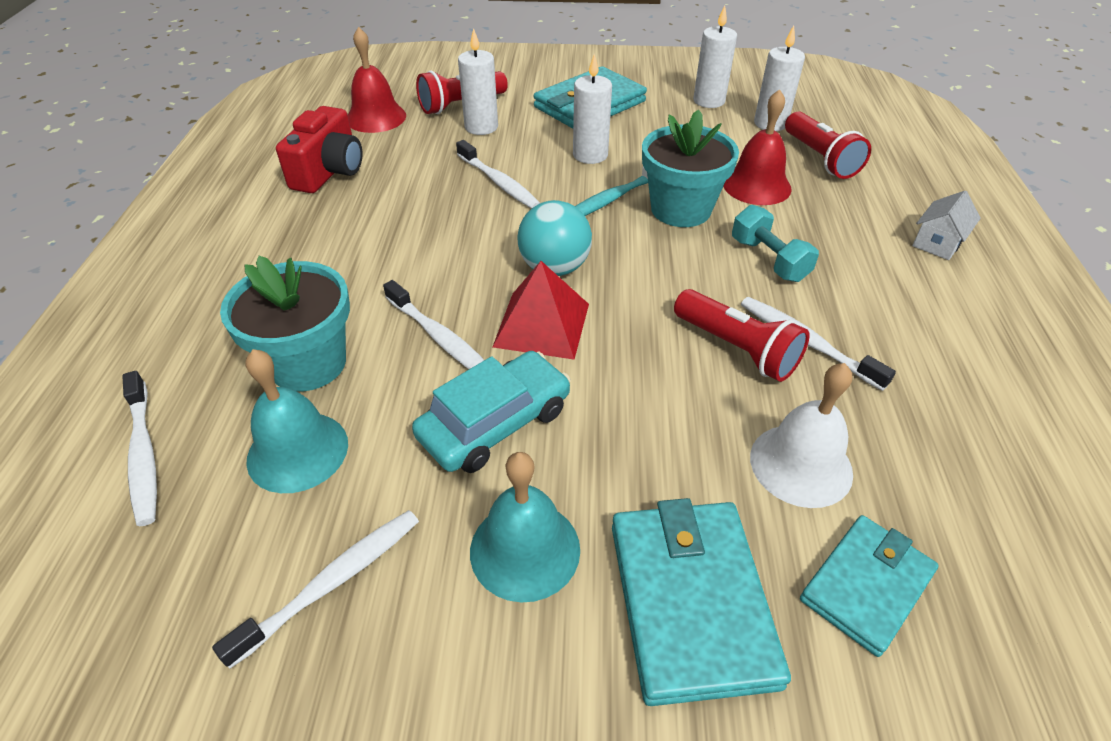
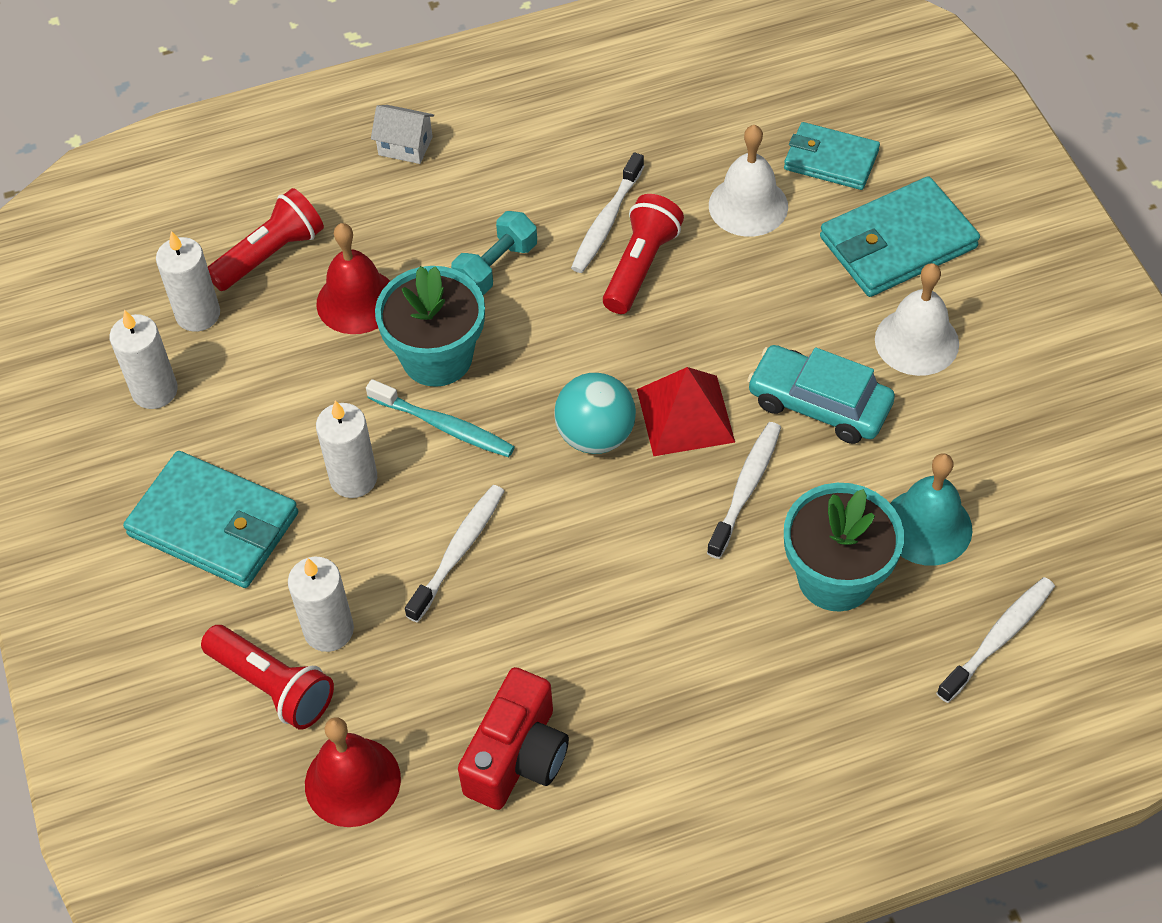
camera: 110 degrees left, 10 degrees up
(329, 172) = (517, 757): red camera -> red camera turned 120 degrees clockwise
(332, 582) = (1010, 440): white toothbrush -> none
(525, 549) = (916, 341): turquoise bell -> white bell

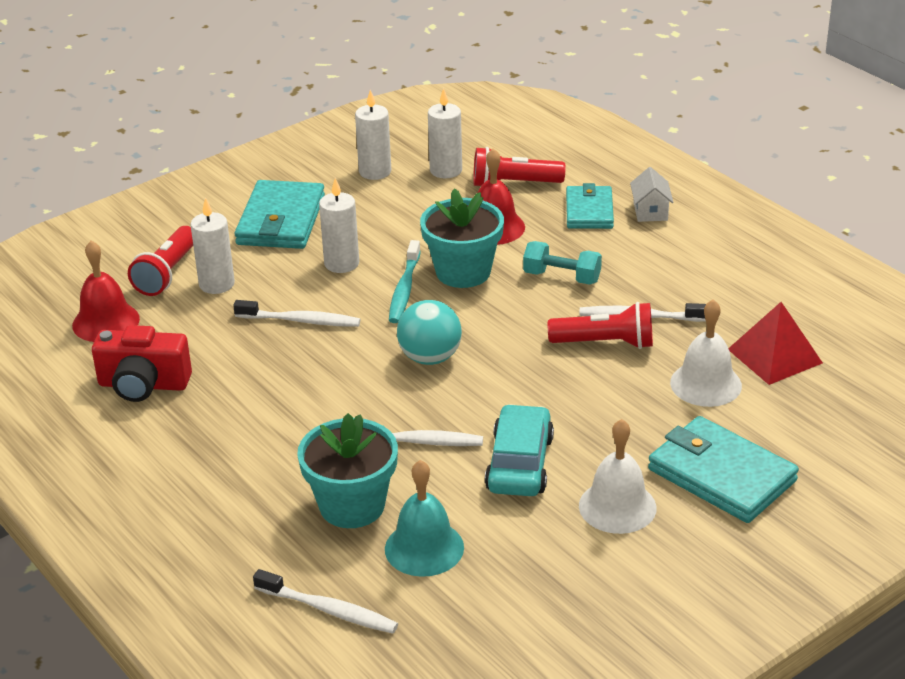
camera: 70 degrees right, 20 degrees down
(271, 254) = (513, 184): red flashlight -> red flashlight turned 150 degrees clockwise
(685, 415) = (471, 396): red pyramid -> red pyramid (774, 356)
(830, 160) = (789, 418): turquoise wallet -> turquoise wallet (589, 211)

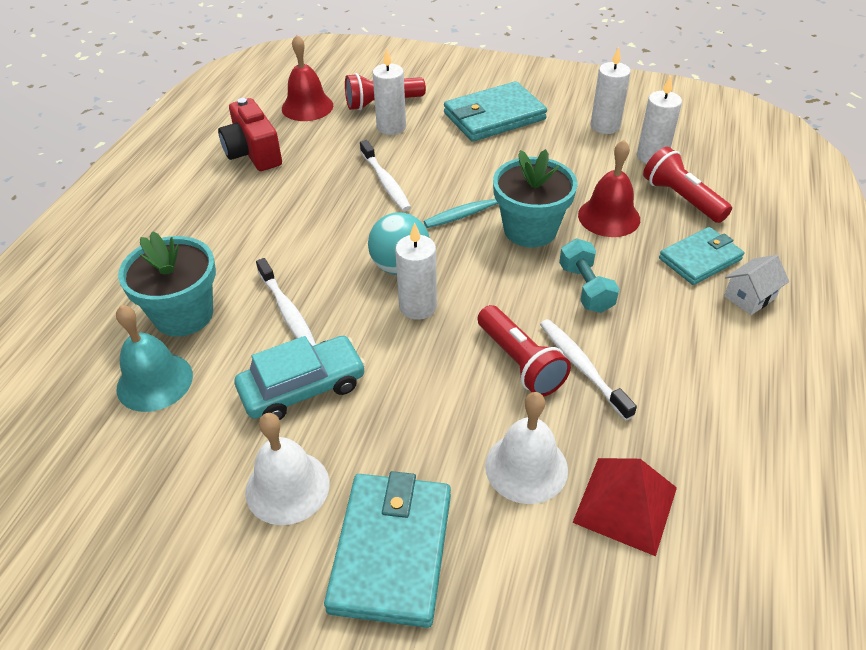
camera: 55 degrees right, 10 degrees up
(329, 610) = (51, 363): white toothbrush -> none
(341, 263) = (473, 167): white candle -> white candle (418, 306)

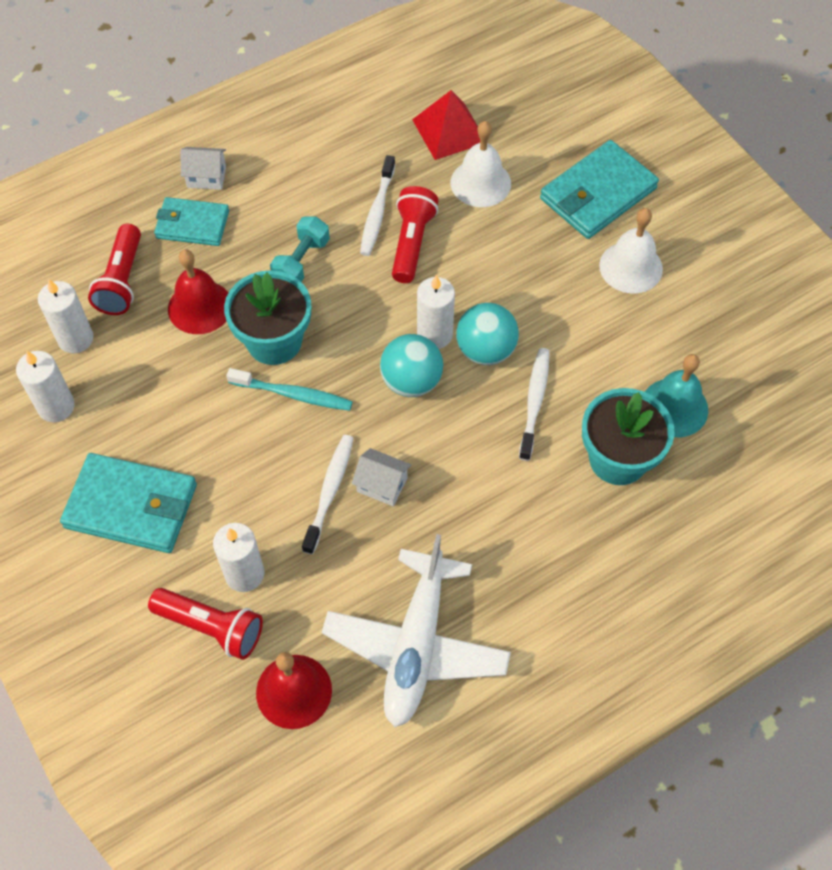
camera: 140 degrees left, 15 degrees up
(253, 153) = (416, 645): red camera -> white plane
(303, 388) = (572, 327): turquoise car -> none
(354, 203) = (382, 485): none -> white house
(364, 322) = (485, 350): none -> turquoise ball

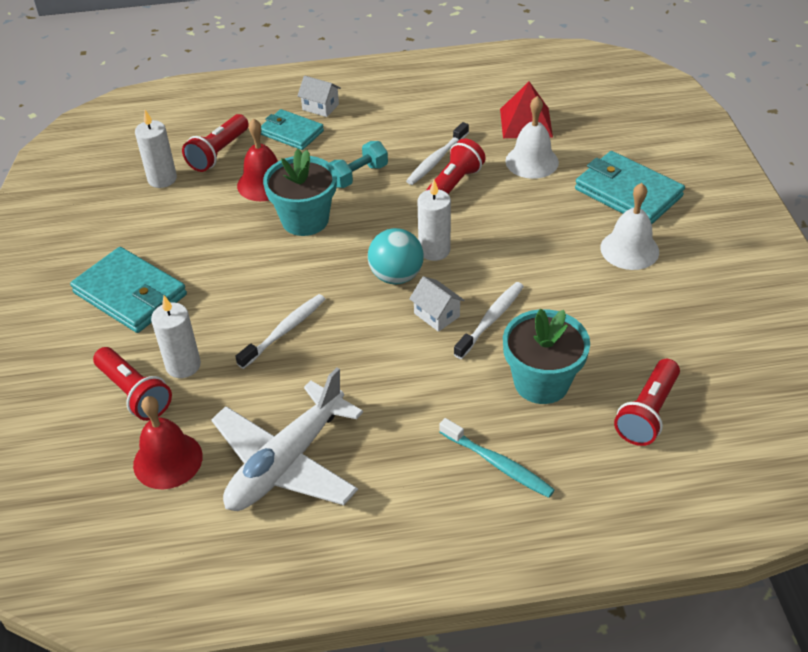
camera: 25 degrees right, 15 degrees down
(56, 407) = (120, 216): white candle -> none
(293, 394) = (297, 258): turquoise toothbrush -> turquoise toothbrush (498, 464)
(382, 485) = (329, 339): white house -> white house (436, 315)
(485, 350) = (470, 272): turquoise ball -> none
(597, 194) = (628, 193): turquoise wallet -> turquoise wallet turned 60 degrees clockwise
(674, 407) = (614, 360): turquoise bell -> none
(730, 457) = (647, 413): none -> red flashlight

